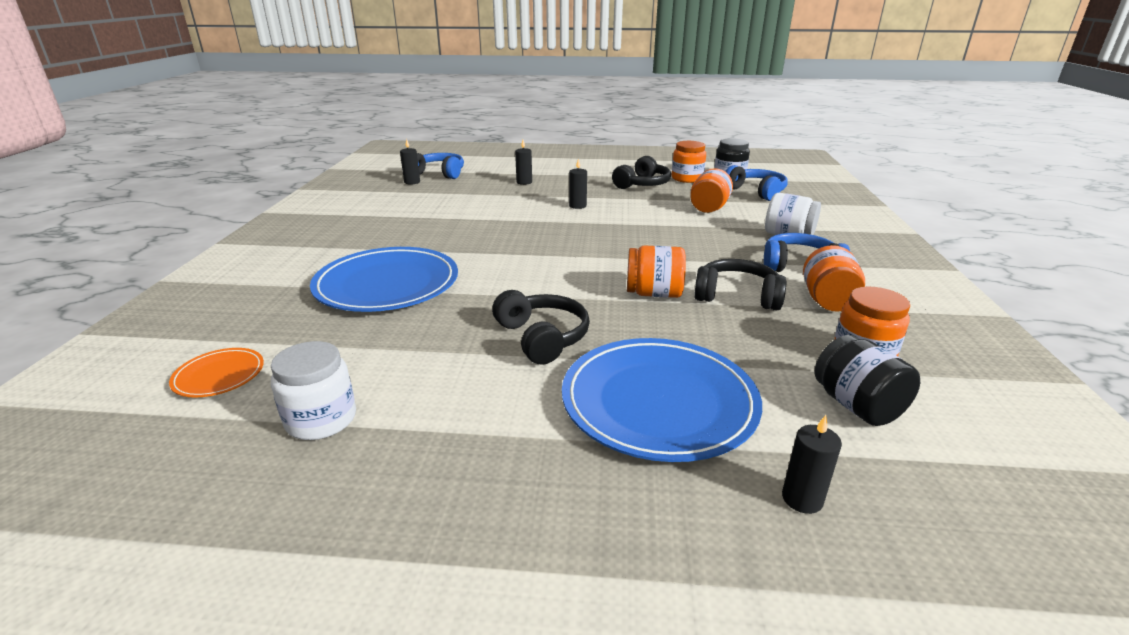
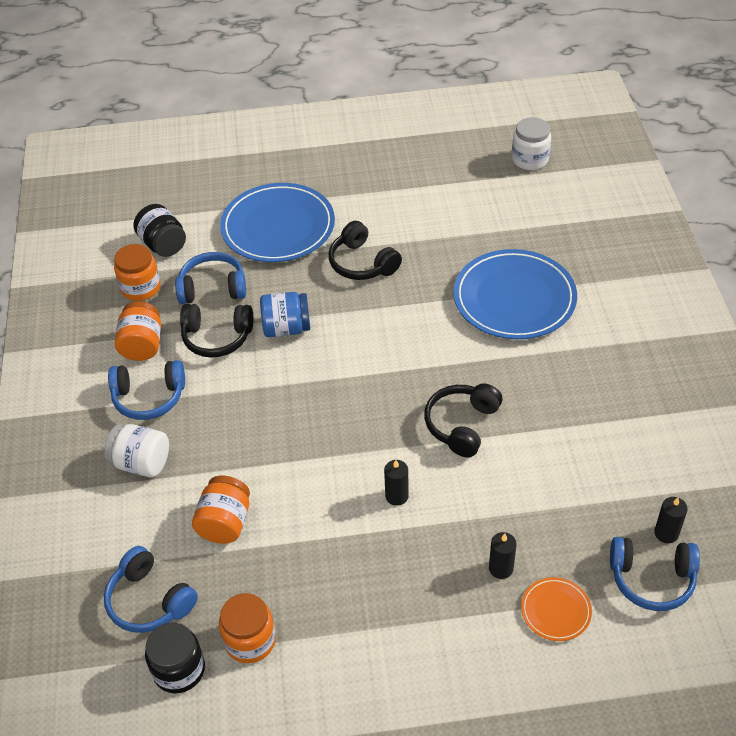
camera: 170 degrees right, 20 degrees up
(219, 375) = (546, 198): orange plate -> orange plate (555, 610)
(321, 419) = (460, 184): white jar -> white jar (530, 159)
(642, 184) = (319, 597): black headphones -> black headphones (462, 425)
(654, 293) = (286, 328): orange jar -> blue jar
(754, 340) = (213, 288): none -> blue headphones
(802, 499) = (210, 189): black candle -> none

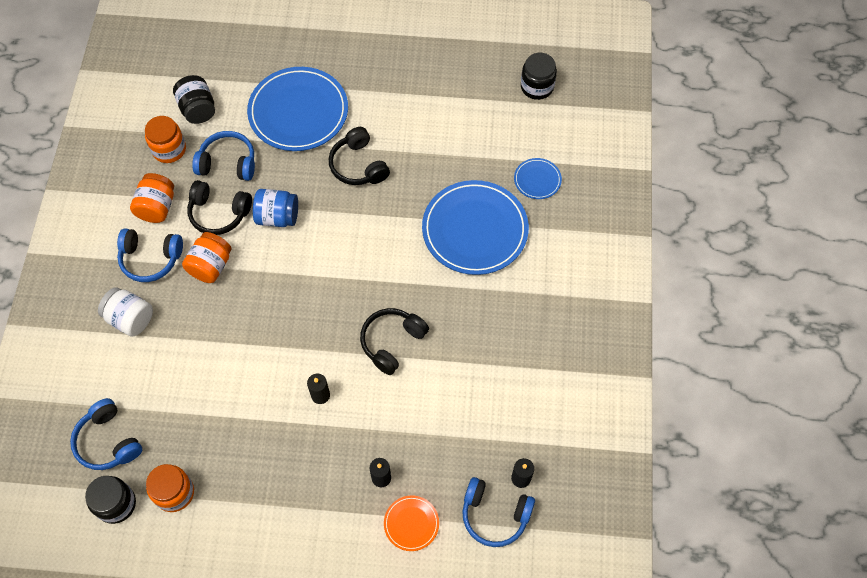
camera: 10 degrees right, 15 degrees up
(225, 523) = (181, 387): orange jar -> orange jar (211, 266)
(530, 159) = (537, 87): white jar -> black jar
(564, 240) = (537, 180): none -> blue plate

